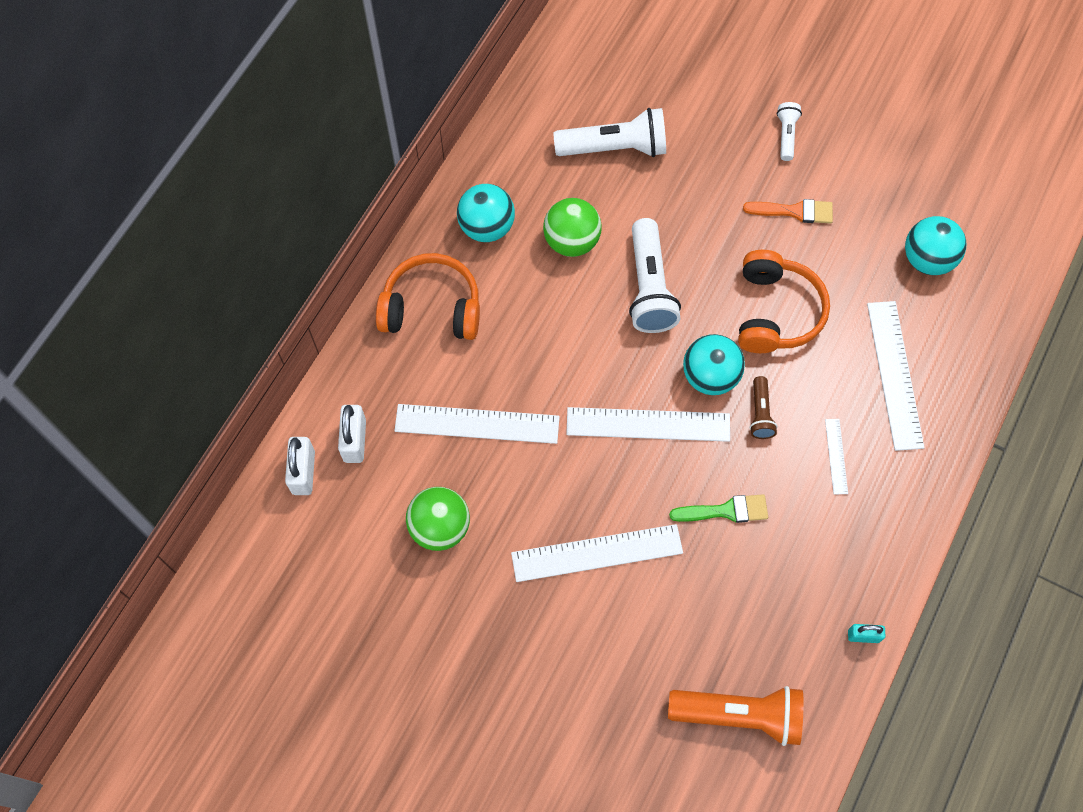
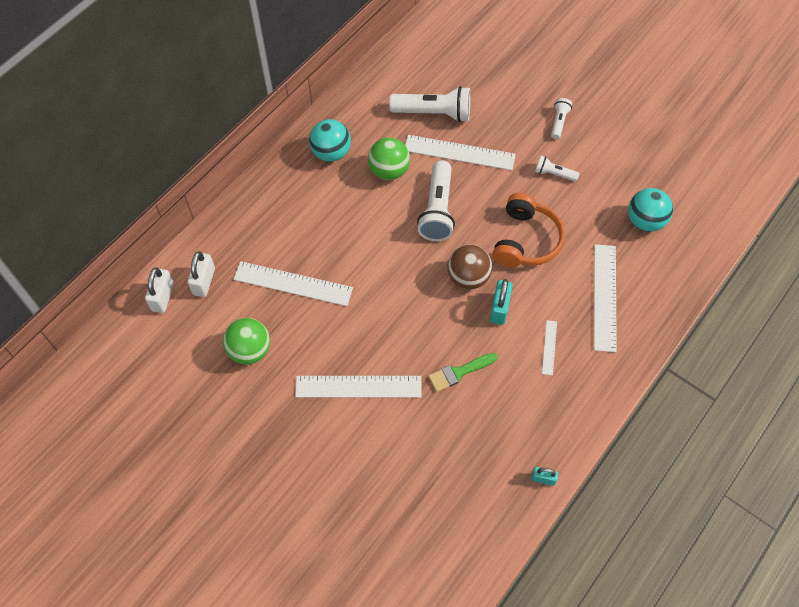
camera: 10 degrees right, 5 degrees down
(432, 308) = (280, 200): orange headphones -> none
(648, 425) = (415, 303): white ruler -> white ruler (459, 153)
(710, 376) = (468, 277): turquoise ball -> brown ball
(725, 510) = (459, 372): green brush -> green brush turned 150 degrees clockwise
(739, 715) = (437, 520): orange flashlight -> none
(760, 413) = (499, 308): brown flashlight -> turquoise padlock
(794, 211) = (554, 174): orange brush -> white flashlight

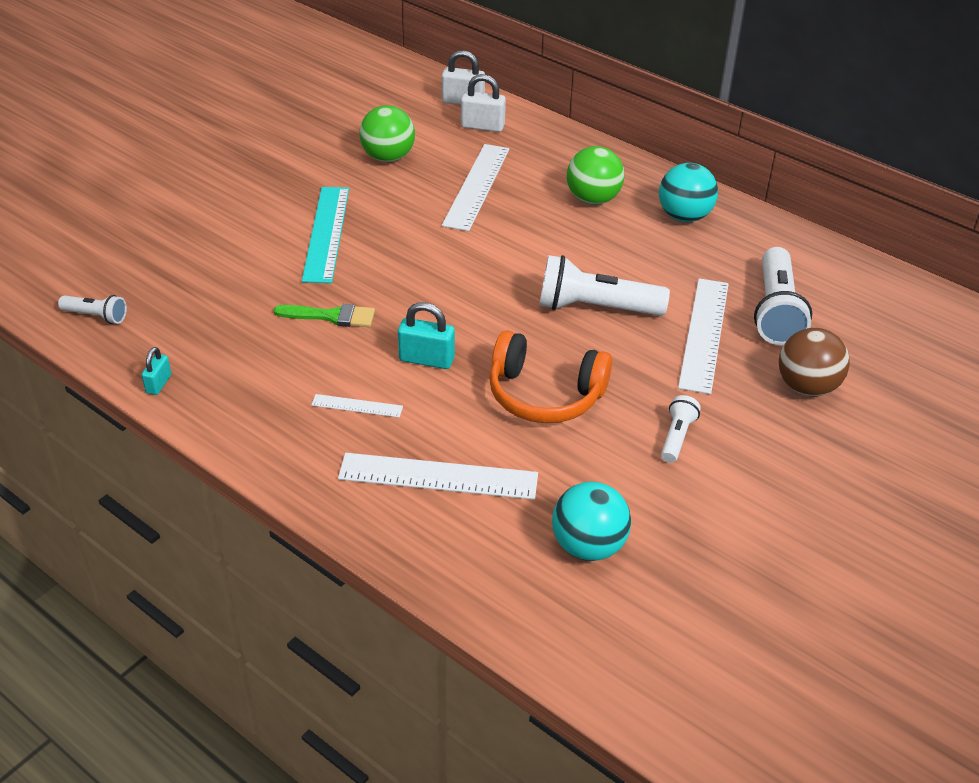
camera: 90 degrees right, 20 degrees down
(358, 387) = (326, 233): white ruler -> turquoise ruler
(389, 171) = (660, 265): green ball -> green ball (593, 199)
(459, 372) = (331, 316): green brush -> green brush turned 120 degrees clockwise
(468, 277) = (480, 332): brown ball -> brown ball (807, 387)
(559, 122) = (789, 452): white flashlight -> white flashlight (96, 316)

